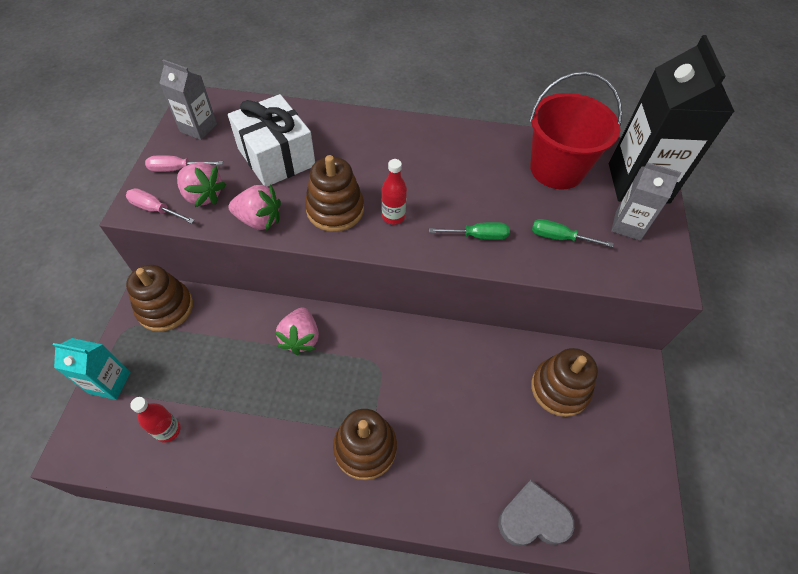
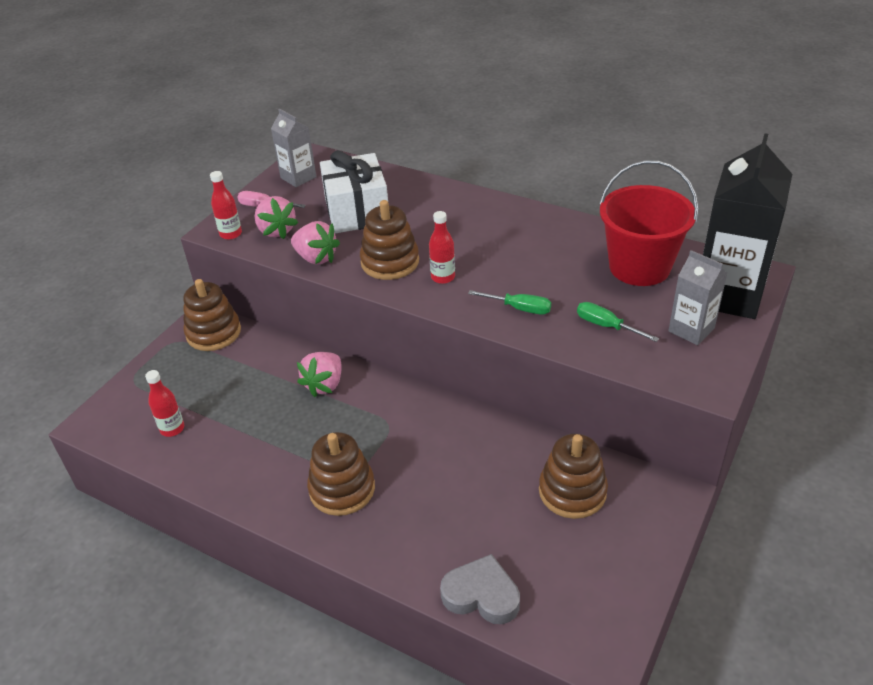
camera: 25 degrees right, 15 degrees down
(110, 383) = (140, 380): turquoise carton -> none
(155, 209) = (231, 234): pink screwdriver -> red bottle

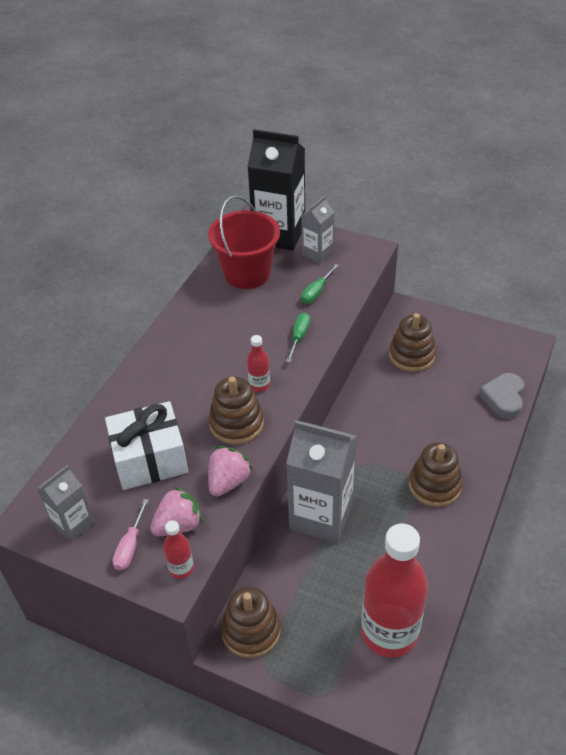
camera: 95 degrees left, 5 degrees up
(172, 429) = (389, 632): red bottle -> red bottle, size x2.38
(324, 384) = (321, 515): pink strawberry -> grey carton

